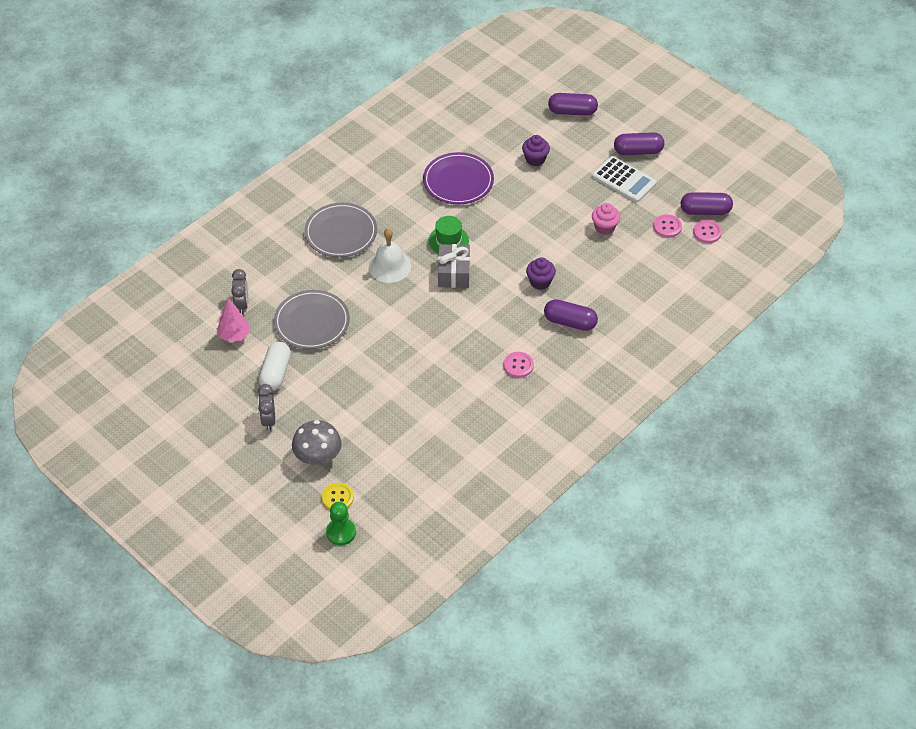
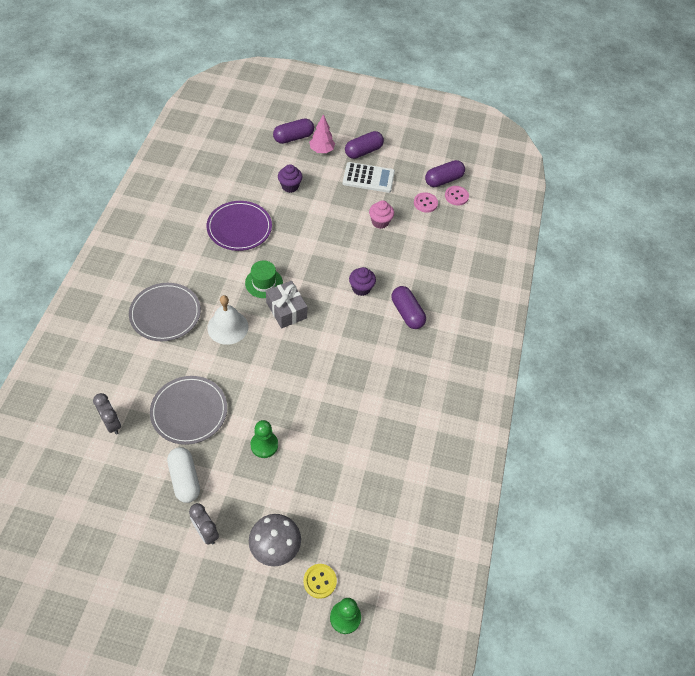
camera: 35 degrees left, 5 degrees up
(234, 335) = (122, 459): pink tree -> pink tree (321, 150)
(359, 376) = (264, 445): none -> green pawn
(518, 365) = (392, 370): pink button -> none
(570, 322) = (407, 313): purple capsule -> purple capsule turned 75 degrees clockwise

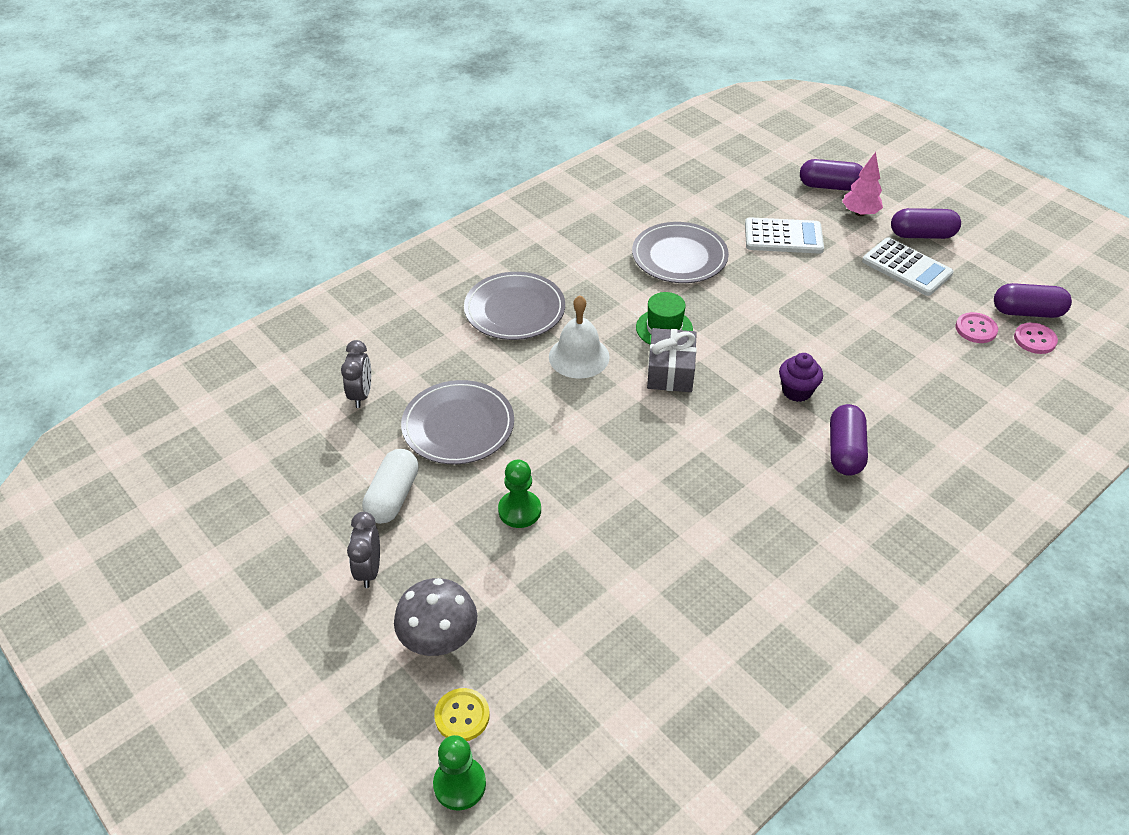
camera: 40 degrees right, 10 degrees down
(239, 228) = (679, 256): purple plate -> grey plate
(290, 186) = (783, 237): purple cupcake -> white calculator
(380, 222) = (885, 325): pink cupcake -> none

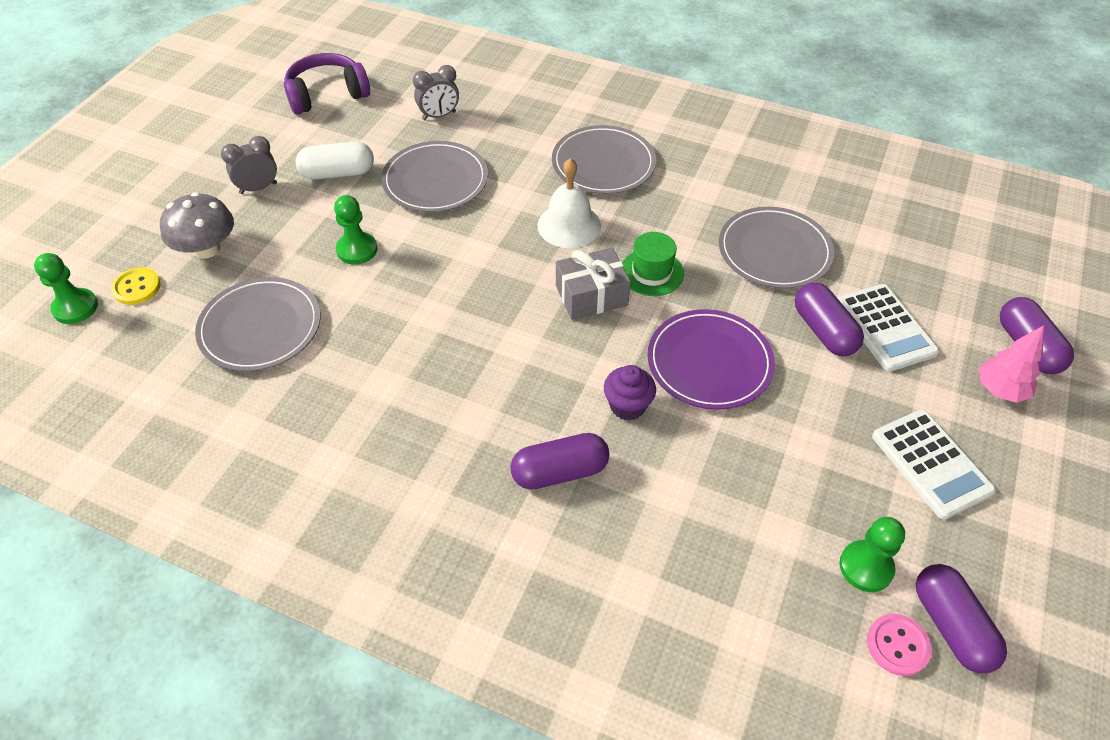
camera: 65 degrees right, 5 degrees up
(251, 473) = (327, 95): none -> purple headphones
(585, 613) = (260, 327): none -> grey plate
(774, 332) = (709, 362): none -> purple plate
(906, 267) = (931, 464): white calculator -> white calculator turned 45 degrees counterclockwise
(922, 235) = (1016, 467): purple capsule -> purple capsule (824, 331)
(976, 329) = (866, 567): pink button -> green pawn

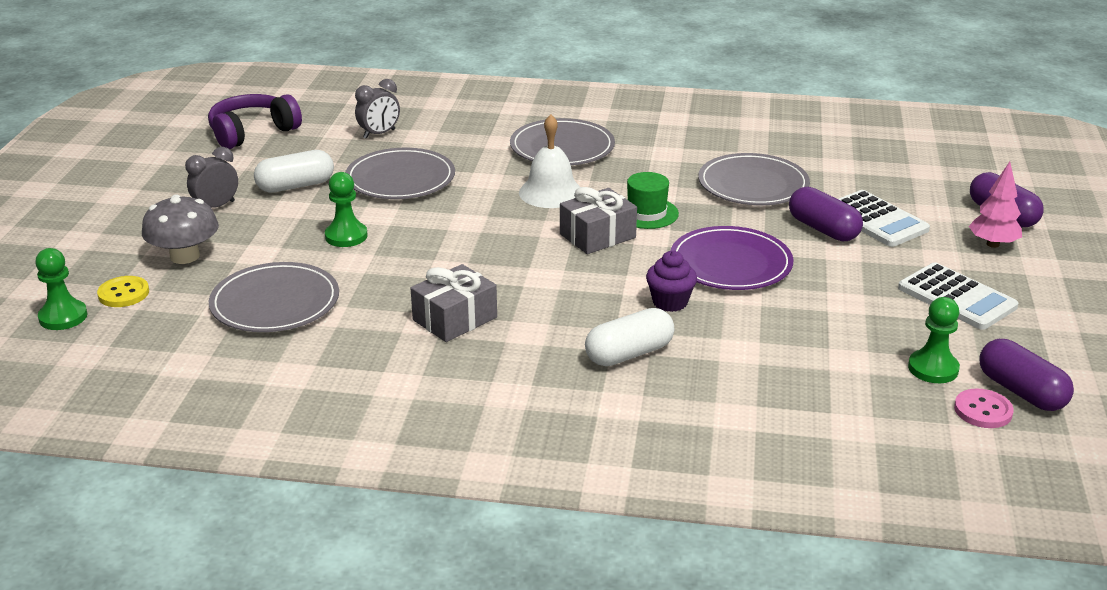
camera: 15 degrees left, 20 degrees down
(413, 384) = (455, 319): none -> grey gift
(560, 472) = (629, 354): purple capsule -> white capsule

